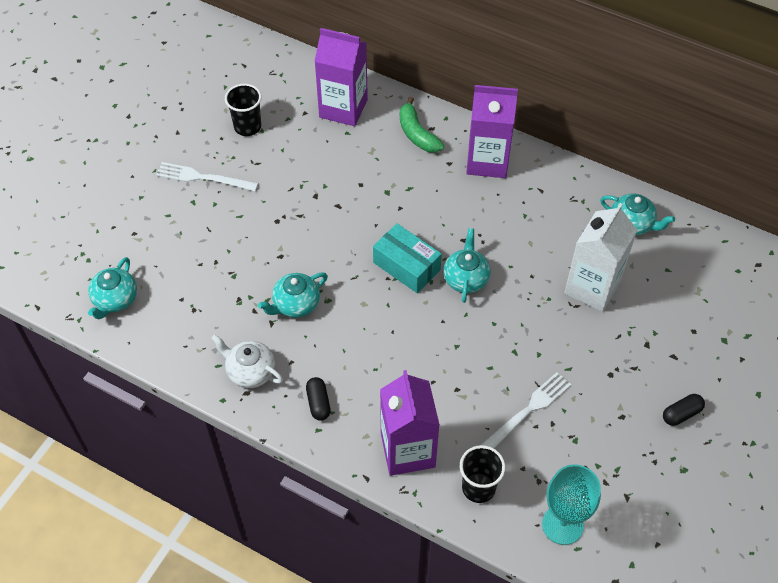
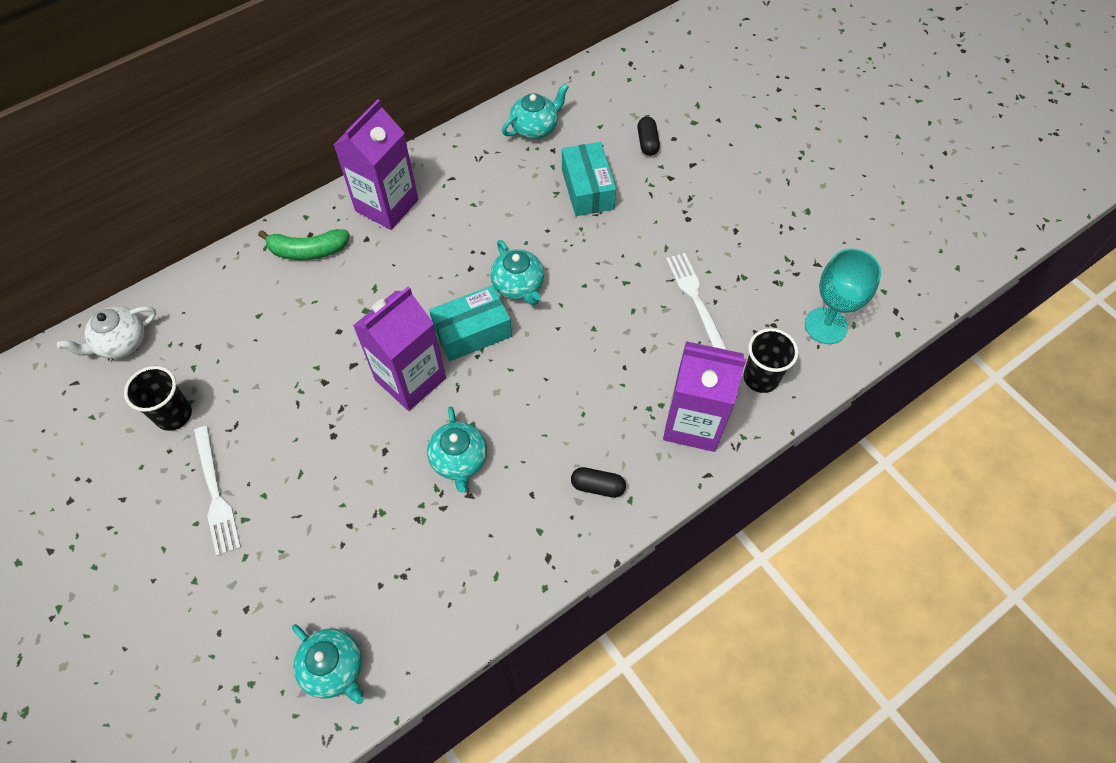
camera: 65 degrees left, 5 degrees up
(203, 178) = (215, 494): white fork -> white fork turned 60 degrees counterclockwise
(250, 371) = (522, 543): white teapot -> white teapot (121, 343)
(343, 108) = (221, 305): purple carton -> purple carton (410, 379)
(466, 278) = (518, 286): turquoise teapot -> turquoise teapot turned 150 degrees counterclockwise
(592, 287) = (587, 189): white carton -> turquoise box
(681, 414) = (752, 186): black capsule -> black capsule (647, 142)

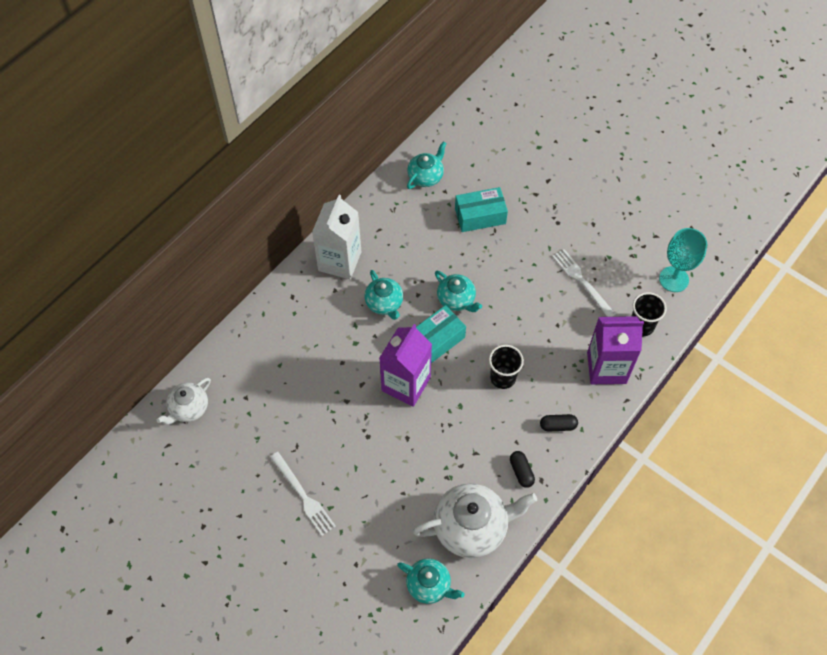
camera: 15 degrees left, 0 degrees up
(174, 415) = (250, 450): black cup -> black cup (503, 378)
(308, 250) = (296, 309): green banana -> none
(386, 205) = (339, 261): purple carton -> white carton
(425, 599) = (472, 527): none -> white teapot
(459, 460) = (460, 431): turquoise teapot -> turquoise teapot (384, 303)
(587, 189) = (480, 216): turquoise box -> turquoise box turned 75 degrees counterclockwise
(647, 142) = (511, 170): black capsule -> black capsule (521, 472)

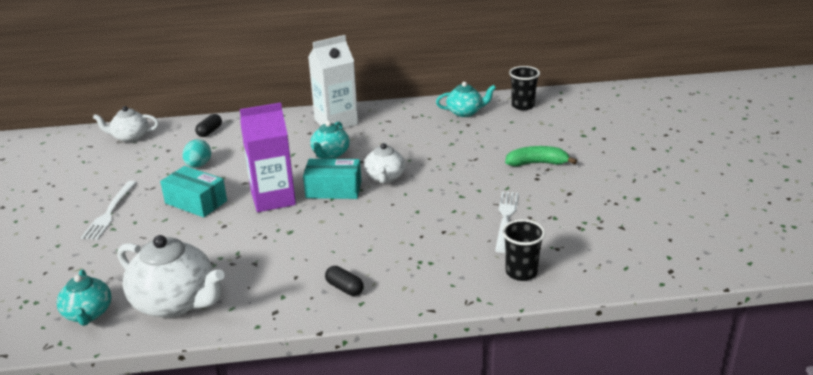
camera: 45 degrees right, 30 degrees down
(298, 394) = (198, 165): none -> turquoise egg
(456, 299) = (385, 177): turquoise teapot -> white teapot
(480, 216) = (475, 147): turquoise box -> turquoise box (196, 202)
(503, 378) = (348, 235): black cup -> black cup (522, 106)
(521, 472) = (268, 296): black capsule -> black capsule (209, 131)
(541, 205) = (537, 163): none -> green banana
(606, 368) = (446, 279): purple carton -> none
(674, 279) = (601, 261): turquoise goblet -> none

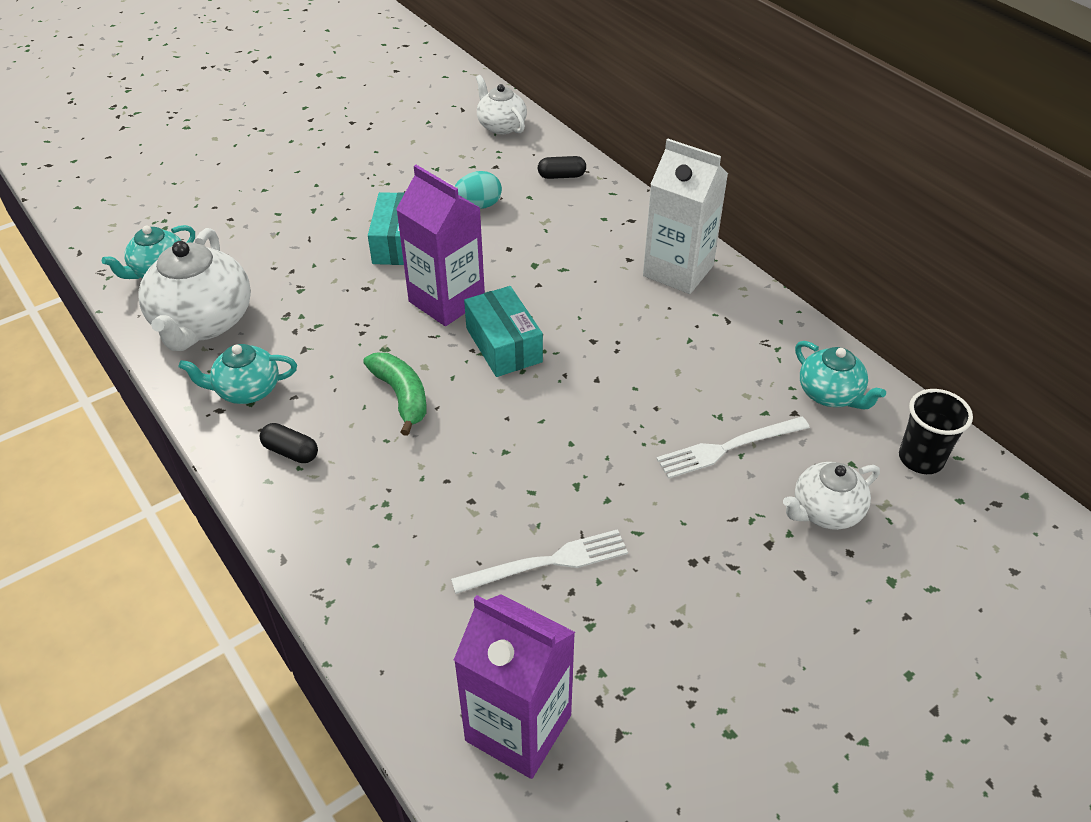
camera: 60 degrees right, 15 degrees up
(110, 212) = (341, 192): white fork -> white fork (728, 447)
(330, 154) = (589, 303): turquoise teapot -> turquoise teapot (247, 390)
(344, 288) = (291, 452): black capsule -> black capsule turned 75 degrees counterclockwise
(385, 177) = (568, 382): white teapot -> white teapot (825, 511)
(521, 272) = (416, 631): black cup -> none
(537, 163) = (739, 545): green banana -> green banana (401, 396)
(601, 255) = (518, 727): none -> purple carton

